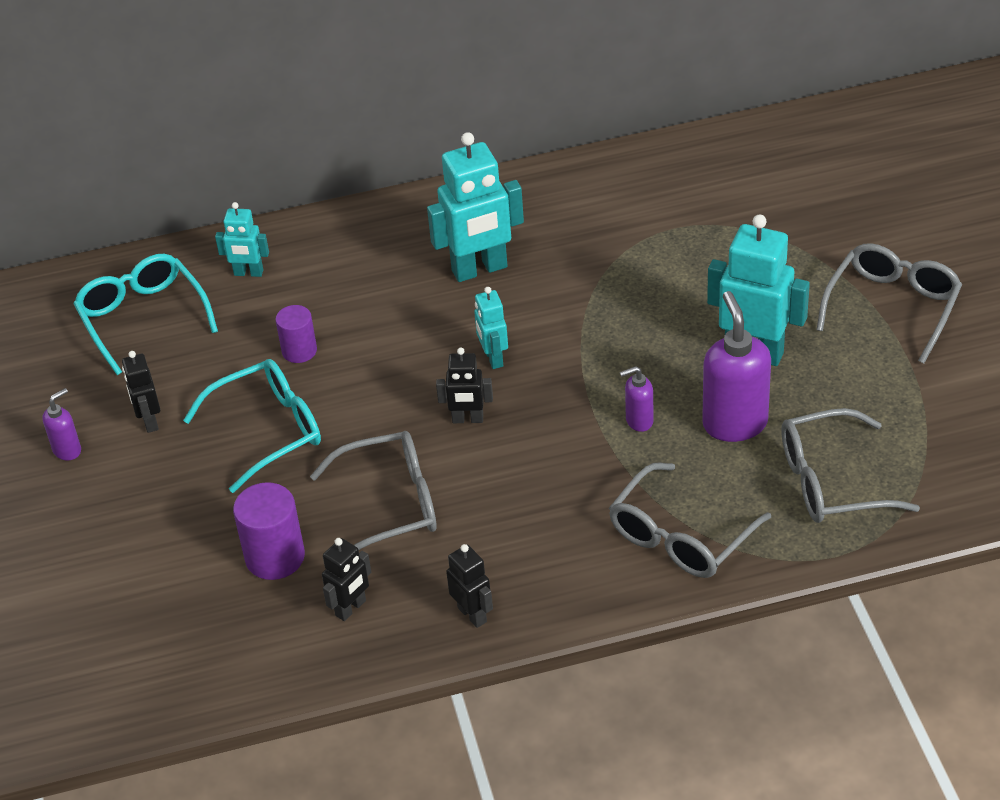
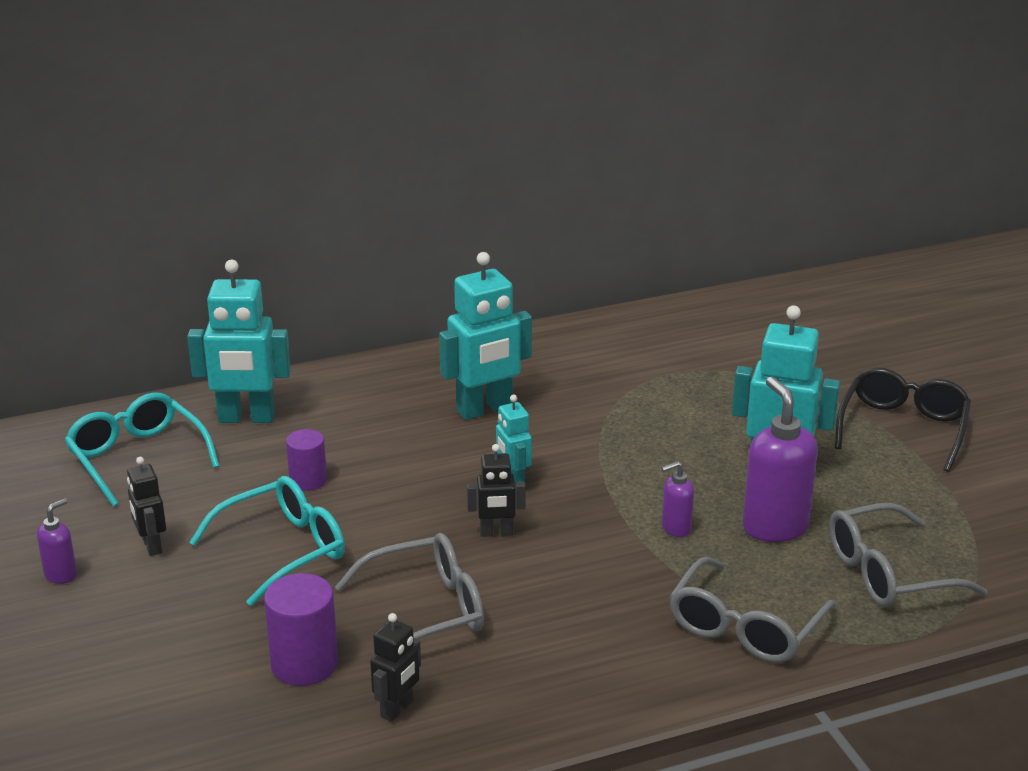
camera: 10 degrees left, 15 degrees down
(248, 273) = (246, 418): turquoise robot -> turquoise robot, size x1.86
(472, 614) = (535, 709): black robot -> none
(892, 307) = (903, 428): grey glasses -> black glasses

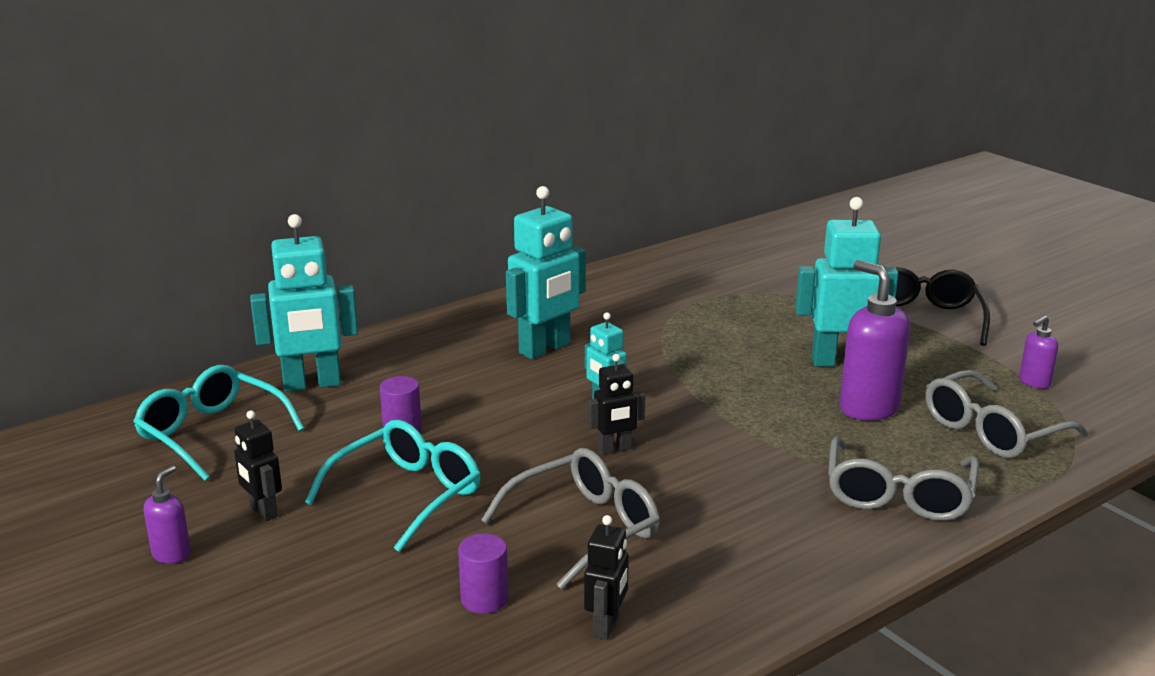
camera: 15 degrees left, 5 degrees down
(304, 664) = (484, 599): purple cylinder -> purple cylinder, size x0.65
(675, 528) = (780, 421): purple soap dispenser -> purple soap dispenser (1034, 383)

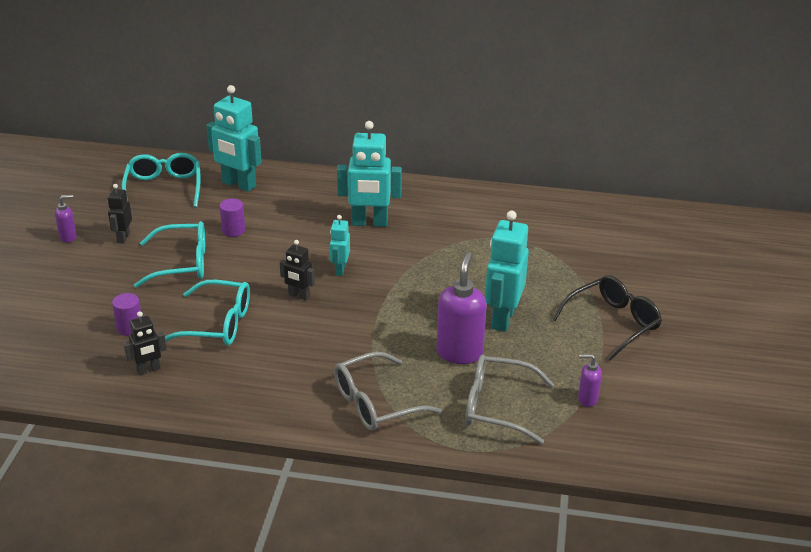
camera: 45 degrees right, 10 degrees up
(585, 528) = (218, 324): grey glasses -> turquoise glasses
(839, 362) = (502, 319): turquoise robot -> turquoise robot turned 120 degrees counterclockwise

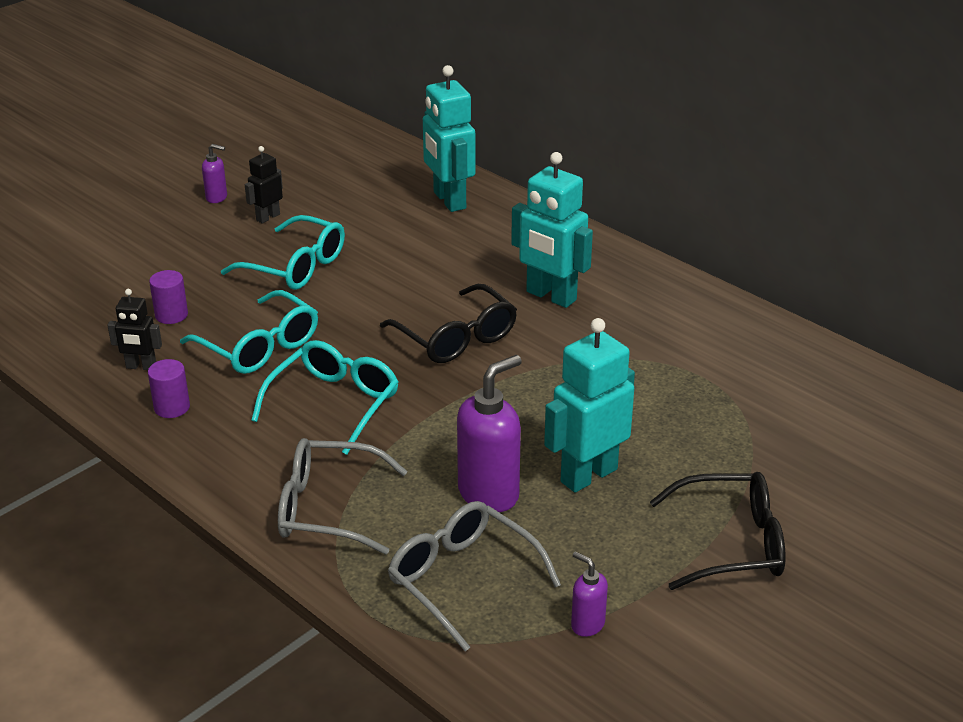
camera: 35 degrees right, 0 degrees up
(164, 188) = (366, 178): turquoise glasses -> turquoise glasses (334, 403)
(233, 230) = (388, 250): purple cylinder -> purple cylinder (172, 407)
(299, 296) = (378, 350): black robot -> none
(340, 270) = (456, 338): turquoise robot -> black glasses

